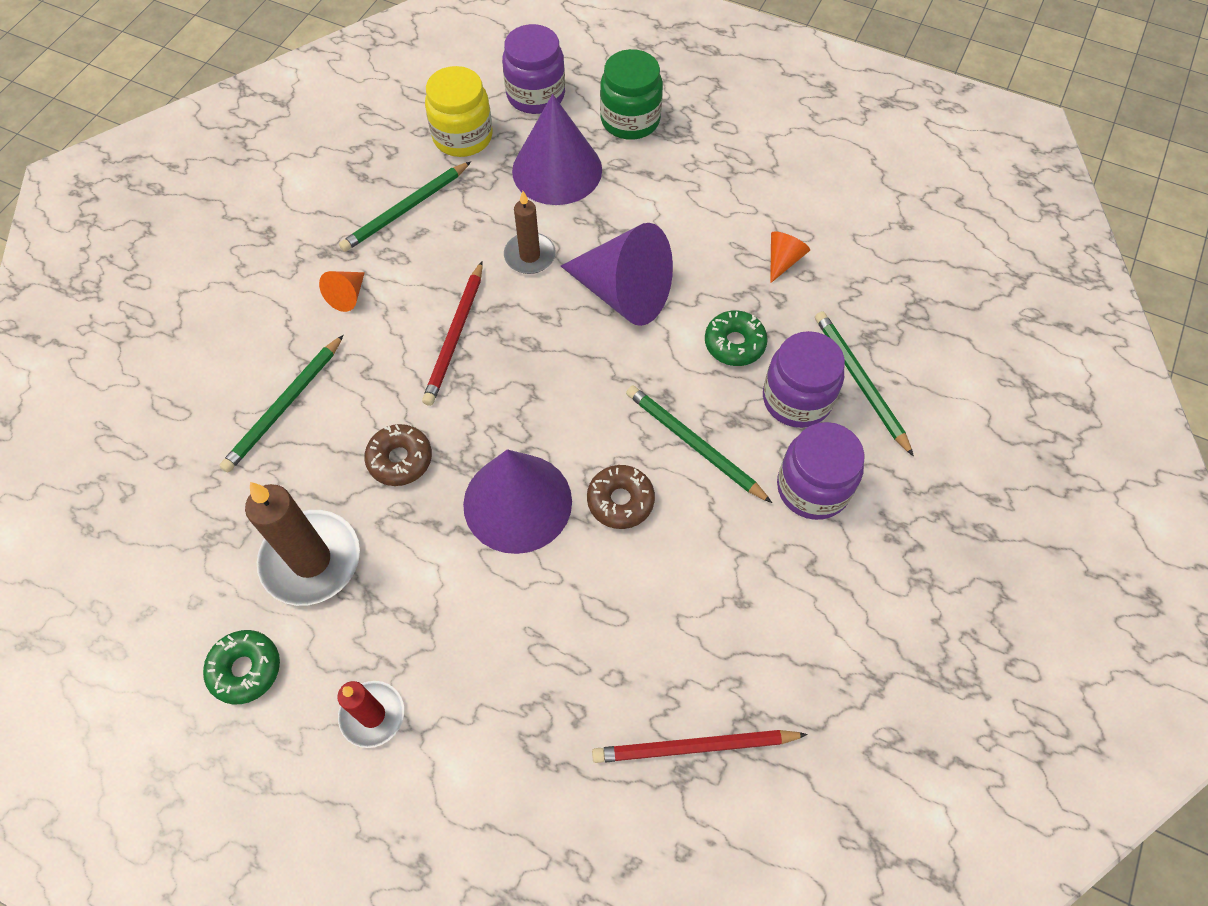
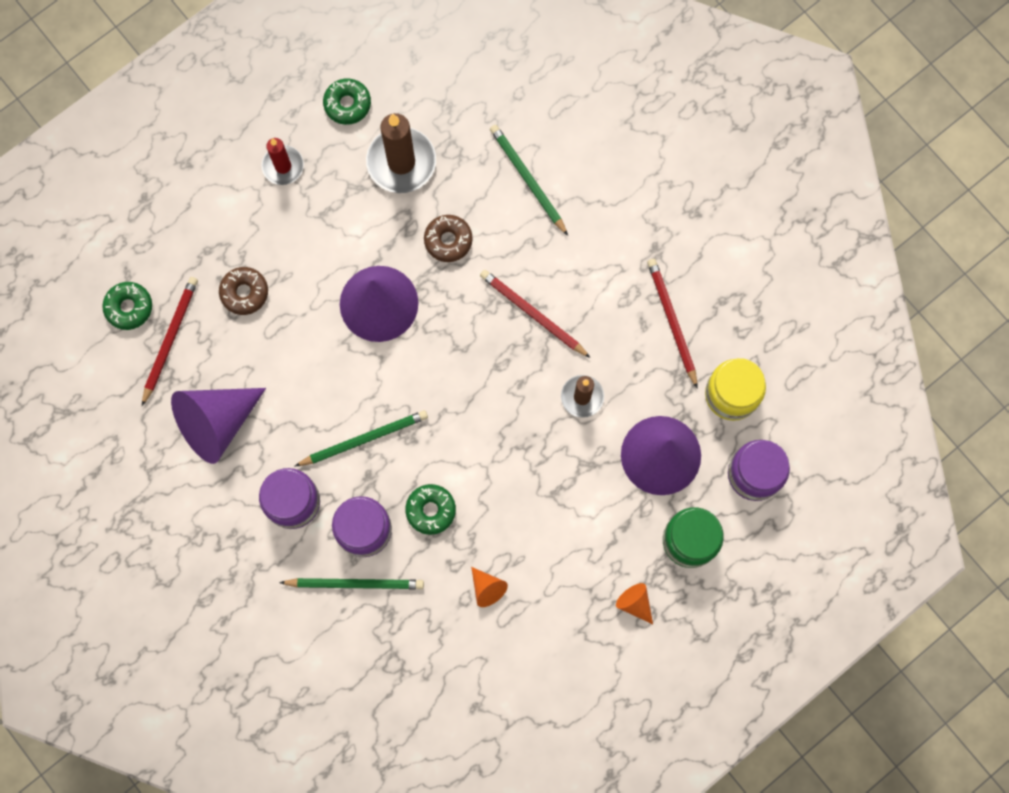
camera: 115 degrees right, 15 degrees up
(347, 296) = (605, 251): orange cone -> orange cone (635, 603)
(405, 209) = (672, 321): green pencil -> red pencil
(620, 501) = (347, 370): brown donut -> brown donut (244, 293)
(623, 293) = (514, 451): purple cone -> purple cone (217, 423)
(679, 834) = (129, 307): none -> green donut

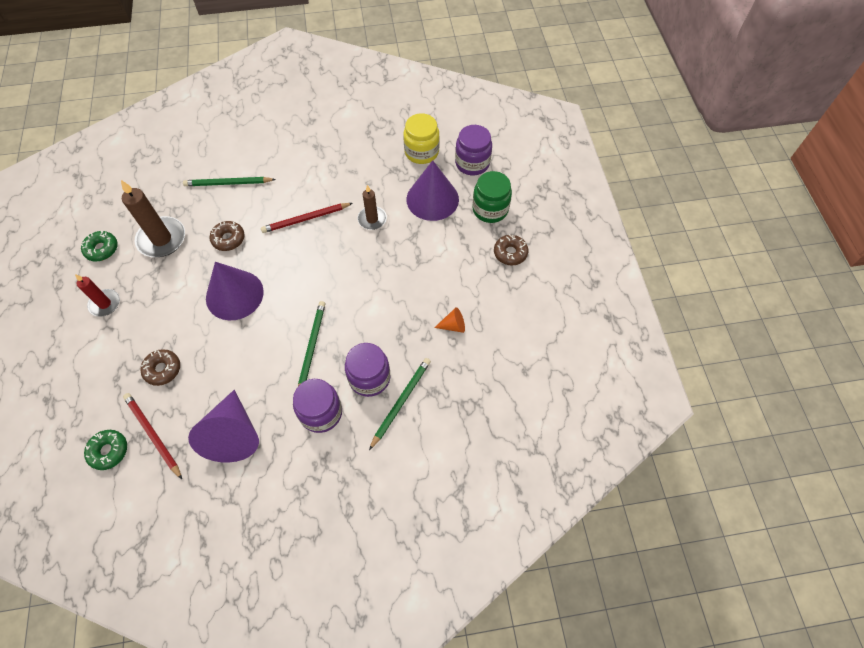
camera: 60 degrees left, 15 degrees down
(431, 510) = (383, 332): green donut -> none
(635, 603) = (510, 253): orange cone -> brown donut
(672, 321) = (361, 158): red pencil -> none

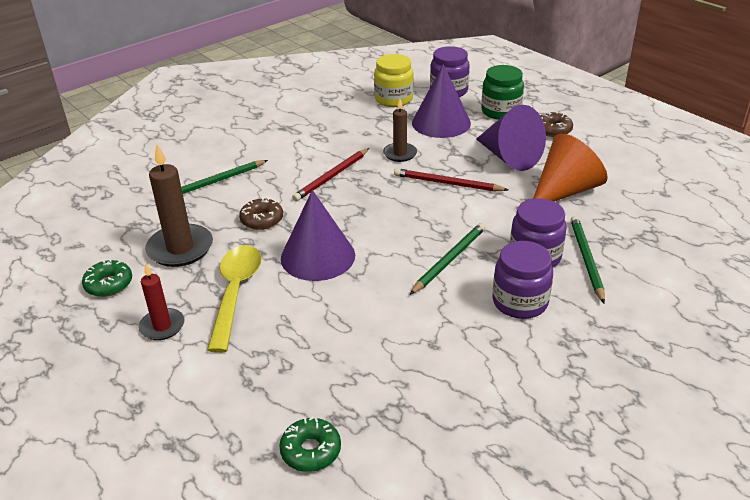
camera: 30 degrees left, 25 degrees down
(153, 435) = (351, 408): red pencil -> red pencil (447, 183)
(162, 369) = (300, 348): brown donut -> none
(163, 299) = (235, 293): none -> yellow spoon
(233, 434) = (447, 362): purple cone -> purple cone (509, 157)
(311, 347) = (449, 260): green pencil -> green pencil turned 60 degrees clockwise
(453, 325) = (565, 191): orange cone -> orange cone, size x2.26

